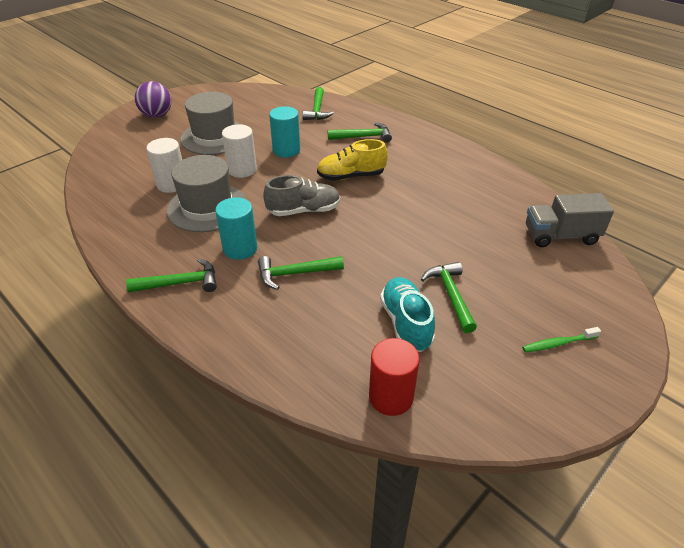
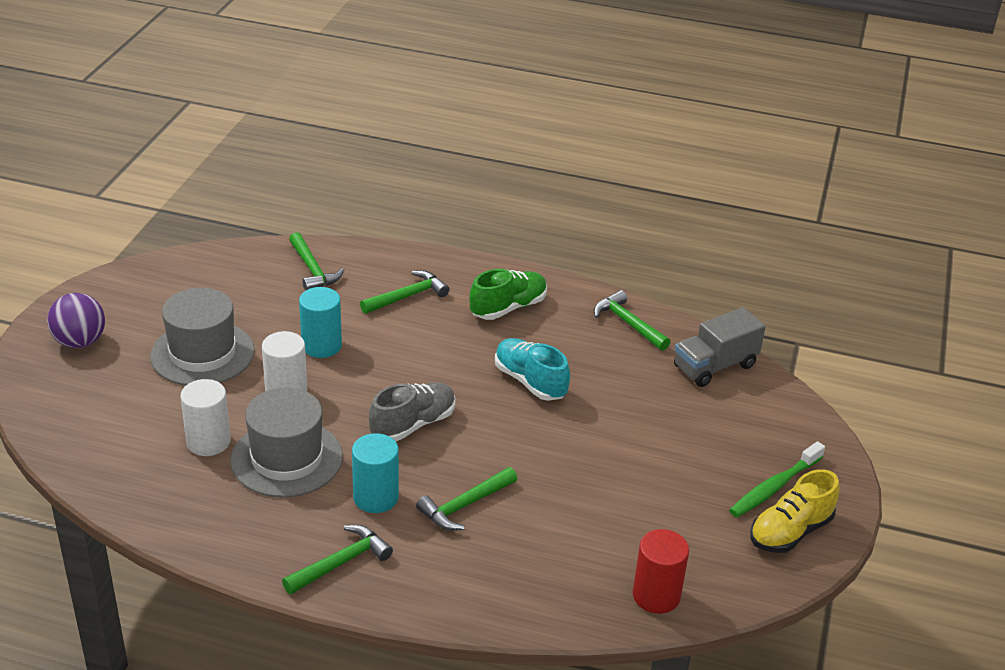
camera: 30 degrees left, 5 degrees down
(351, 176) = (435, 360): yellow shoe -> yellow shoe (790, 532)
(406, 323) = (621, 518): turquoise shoe -> turquoise shoe (530, 381)
(426, 159) = (508, 308): none -> green shoe
(450, 295) = (645, 472): green hammer -> green hammer (628, 323)
(558, 343) = (774, 487): green toothbrush -> green toothbrush, size x1.53

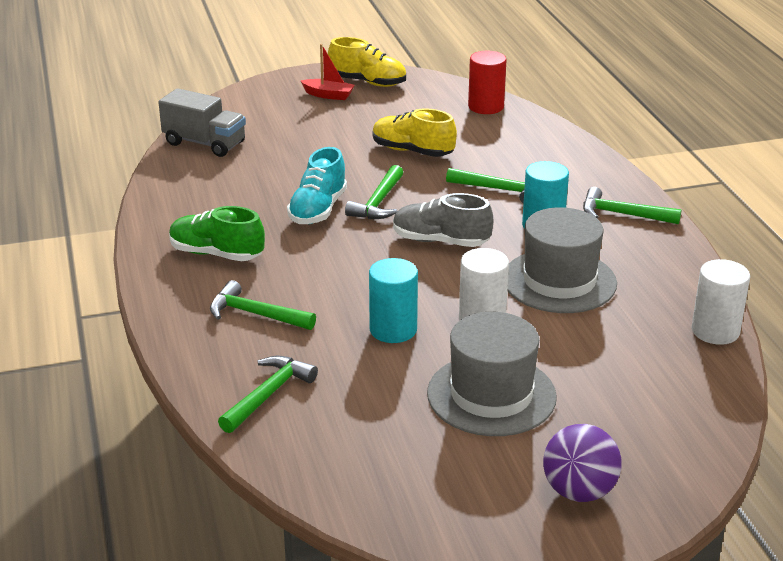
camera: 120 degrees left, 5 degrees down
(208, 442) = (596, 328): white cylinder -> white cylinder (715, 331)
(593, 486) = (412, 151): none -> yellow shoe
(628, 323) = (180, 192): green hammer -> green hammer (378, 203)
(774, 487) = (328, 95): green toothbrush -> red boat

